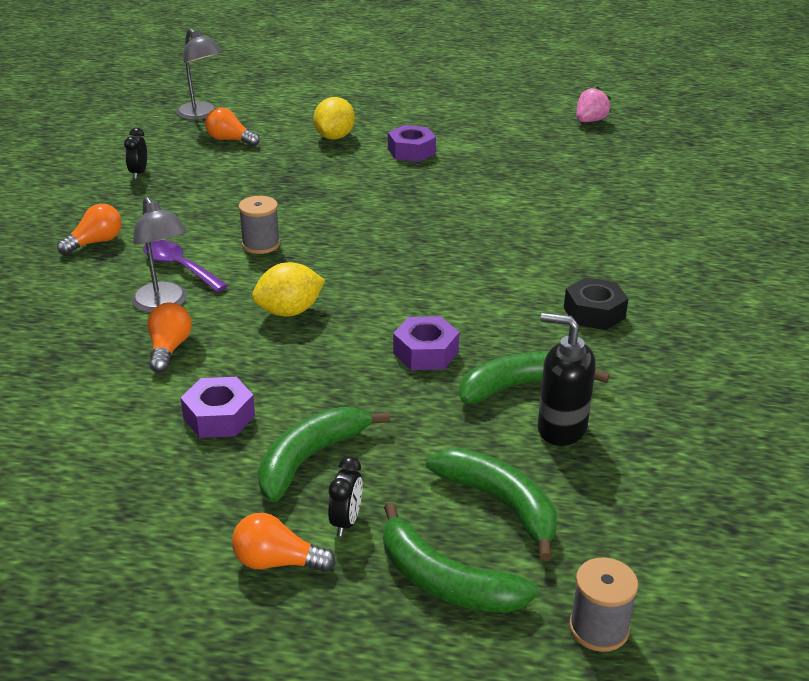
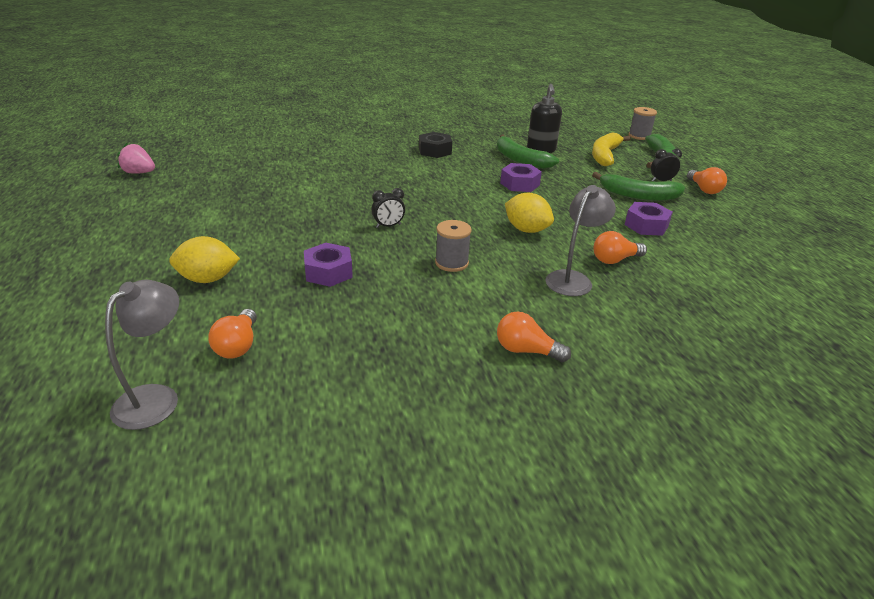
camera: 115 degrees left, 0 degrees up
(138, 173) = (362, 384): black clock -> black clock (388, 226)
(179, 267) = (519, 289): purple spoon -> none
(411, 151) = (231, 234): purple nut -> purple nut (328, 272)
(500, 504) = (605, 155): green banana -> yellow banana

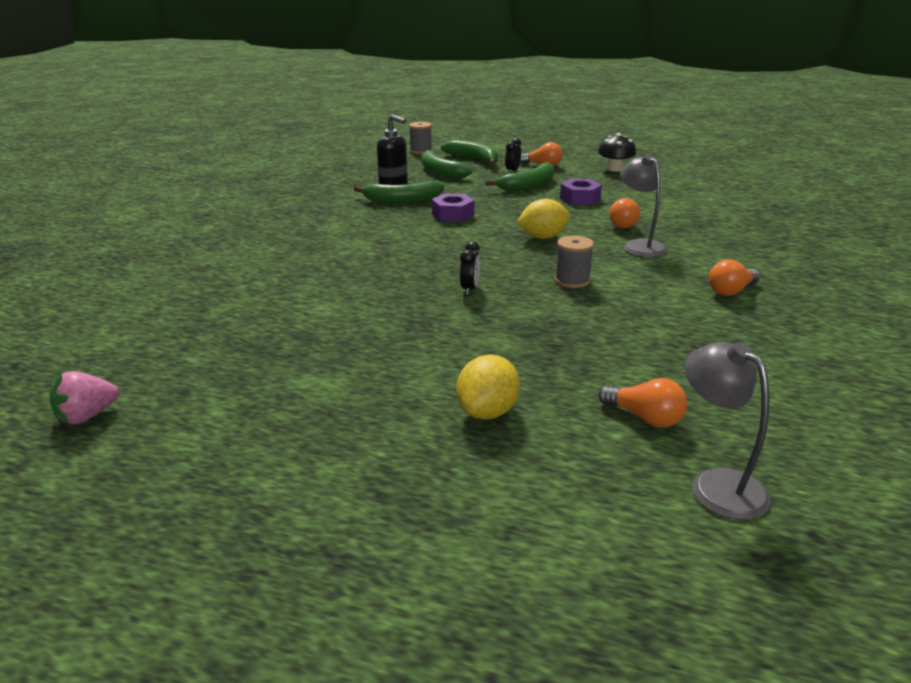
camera: 55 degrees left, 5 degrees down
(328, 272) = (536, 339): purple nut -> none
(435, 151) = (325, 226): black nut -> none
(605, 155) = (440, 172): yellow banana -> green banana
(764, 225) = (615, 169): none -> black mushroom

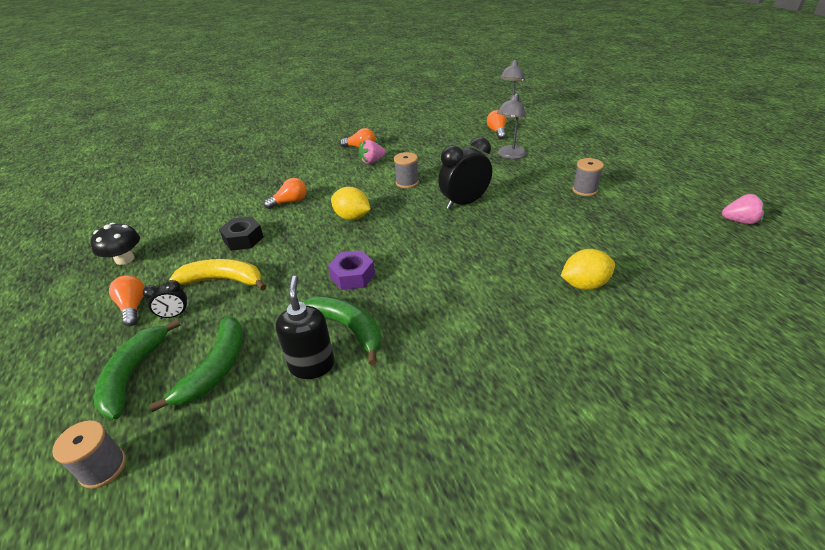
camera: 130 degrees left, 10 degrees up
(349, 367) = (584, 190): none -> grey spool
(470, 289) = (464, 203): black clock -> black clock, size x2.01
(487, 412) = (547, 152): yellow lemon -> yellow lemon (584, 284)
(528, 185) = (224, 280): green banana -> yellow banana
(580, 199) = (243, 239): purple nut -> black nut
(639, 245) = (325, 184): grey lamp -> grey lamp (510, 155)
(668, 283) = (372, 161): none -> pink strawberry

